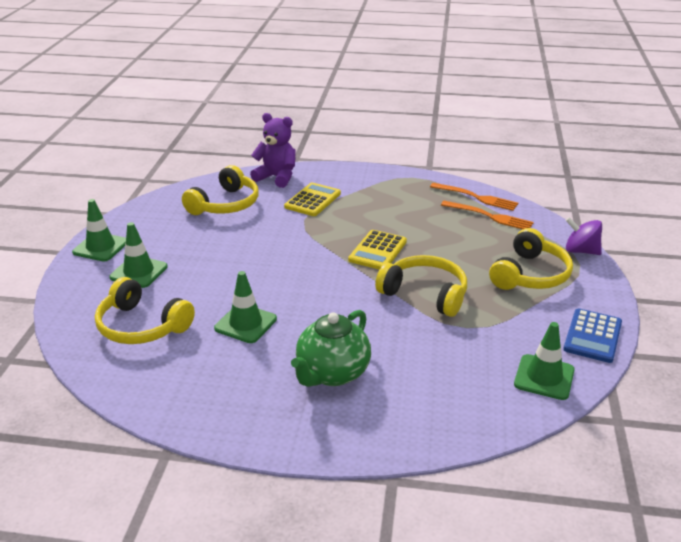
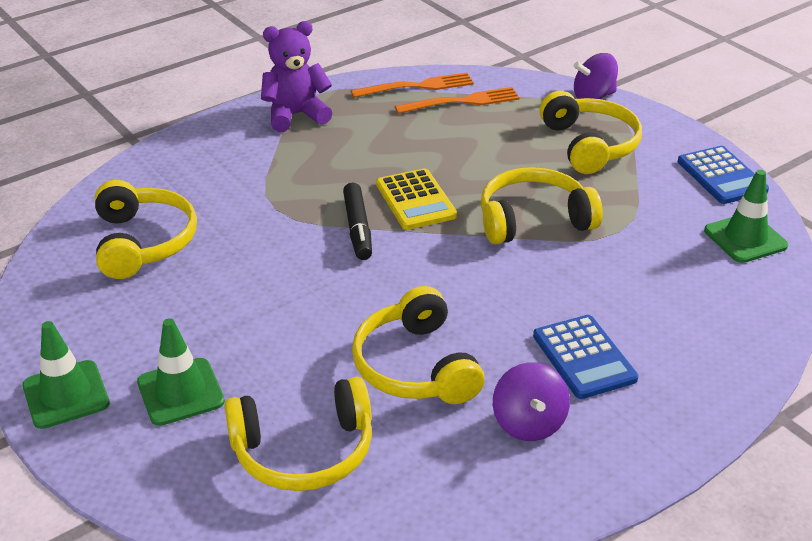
camera: 45 degrees left, 5 degrees up
(245, 324) = (415, 366): green traffic cone -> yellow headphones
(251, 383) = (528, 423): none -> purple spinning top
(277, 177) = (152, 173): purple teddy bear -> purple teddy bear (296, 115)
(313, 200) = (247, 179): yellow calculator -> none
(326, 248) = (357, 228): none -> black marker
(332, 373) = (584, 357): green teapot -> blue calculator

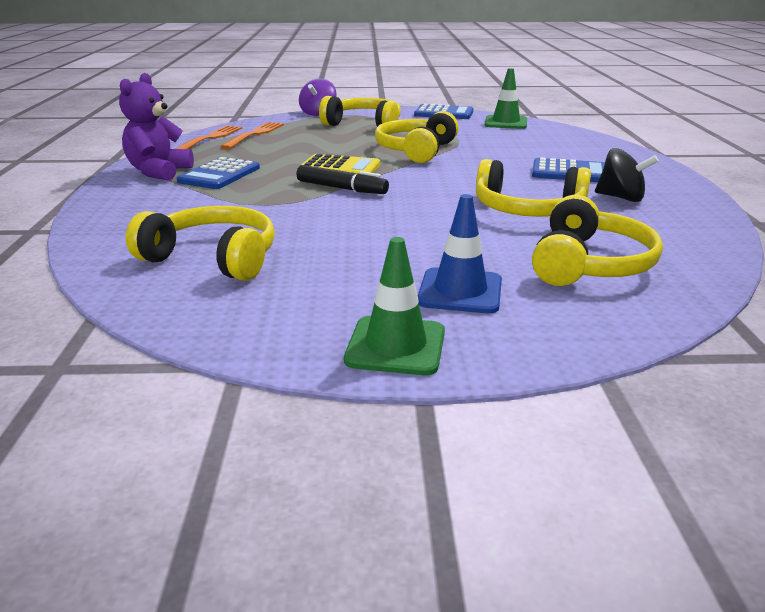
camera: 55 degrees left, 10 degrees down
(180, 392) = (460, 291): green traffic cone -> blue traffic cone
(322, 147) = (219, 175): none -> blue calculator
(528, 423) = (621, 198): purple spinning top -> black spinning top

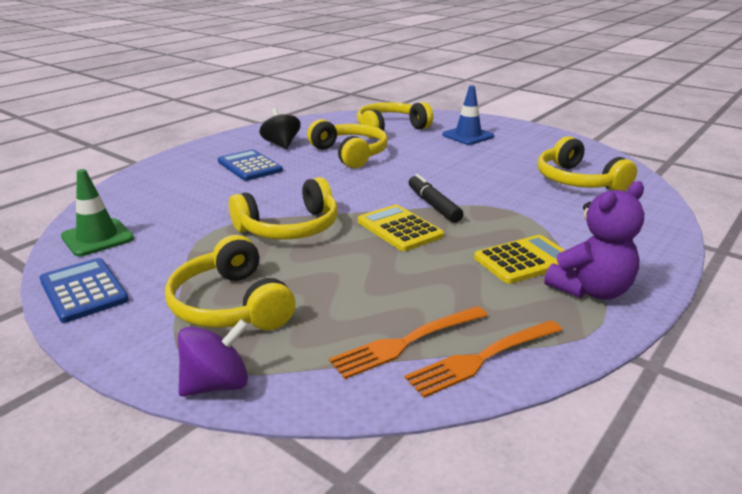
camera: 140 degrees left, 0 degrees up
(219, 175) = (524, 260): blue calculator -> yellow calculator
(395, 346) = (522, 130): green traffic cone -> none

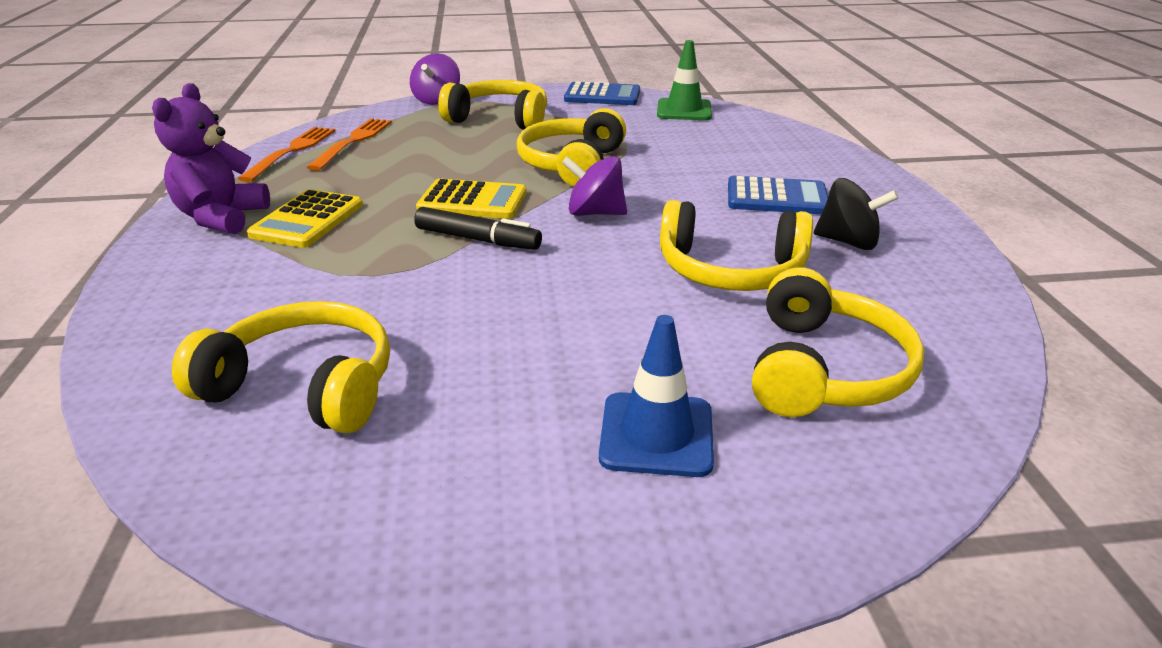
camera: 135 degrees right, 5 degrees up
(348, 194) = (595, 213): none -> purple spinning top

